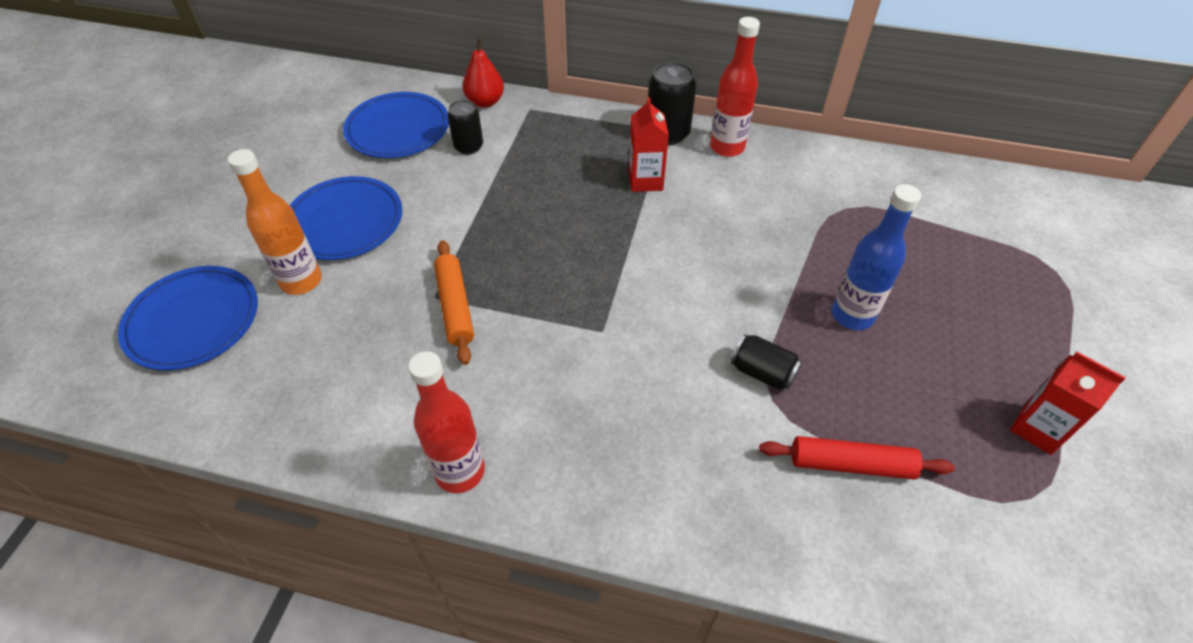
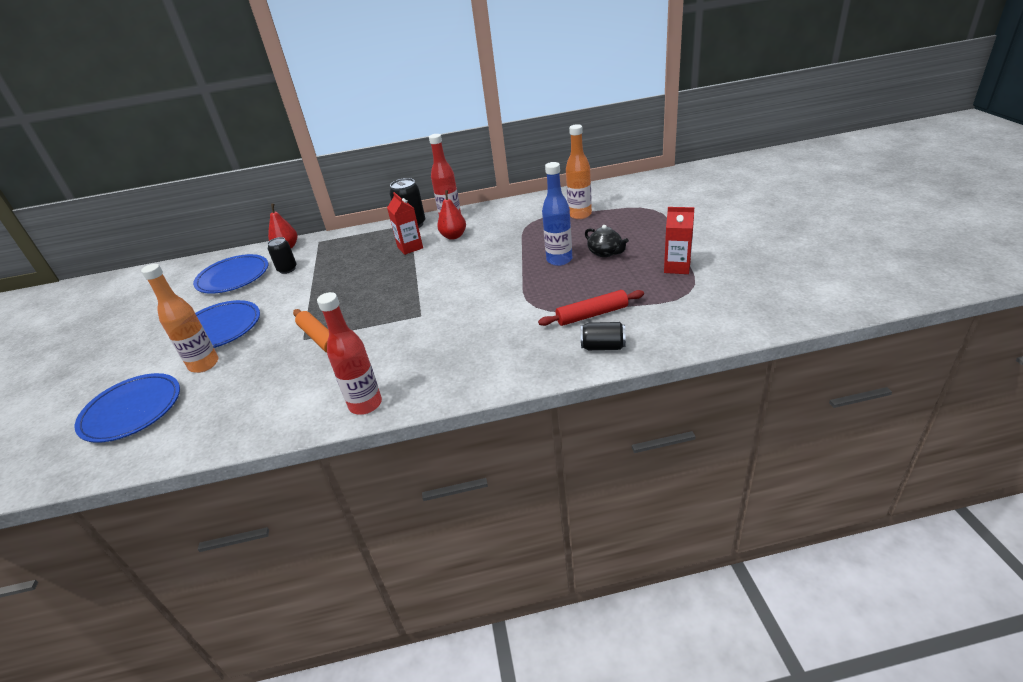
camera: 20 degrees left, 15 degrees down
(716, 186) = (453, 236): none -> red pear
(762, 373) = (523, 298): black can -> black can (603, 347)
(928, 228) = (580, 215): none -> orange bottle
(932, 335) = (605, 252): none -> black teapot

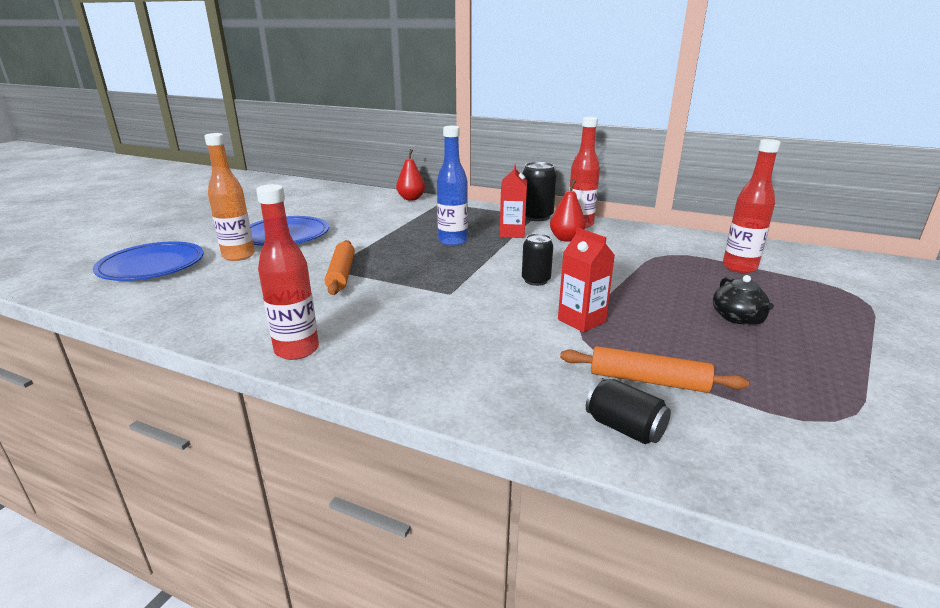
camera: 30 degrees right, 10 degrees down
(233, 277) = (345, 205): blue plate -> none
(287, 269) = (390, 213): black can -> black can (536, 280)
(559, 260) = (665, 302): blue bottle -> blue bottle (453, 241)
(580, 215) = (739, 267): orange bottle -> red bottle
(592, 315) = (648, 381): red rolling pin -> orange rolling pin
(677, 267) = (841, 378): red carton -> red carton (581, 321)

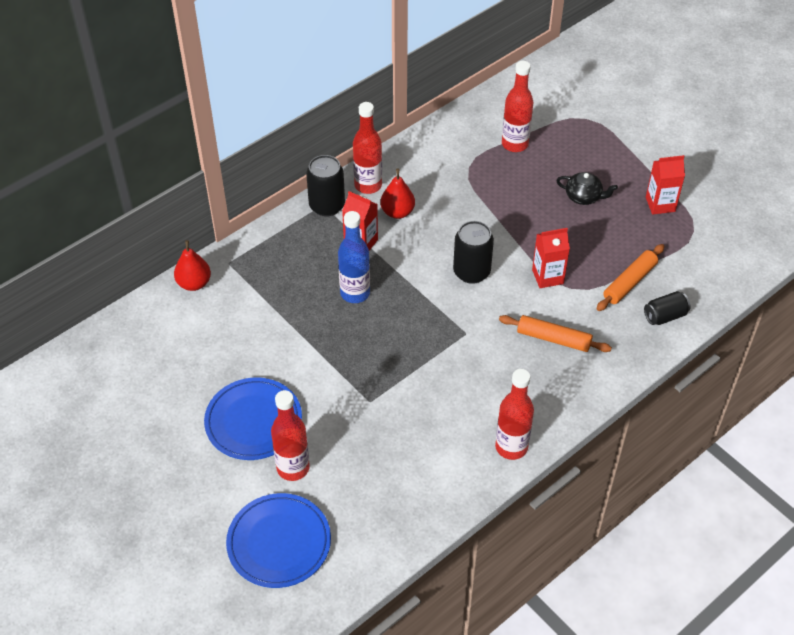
camera: 65 degrees left, 25 degrees up
(238, 256) = (293, 468): orange bottle -> red bottle
(341, 274) = (387, 395): orange rolling pin -> orange rolling pin (553, 339)
(536, 280) = (471, 272): black can -> black can, size x1.51
(828, 376) = (660, 204): none -> red carton

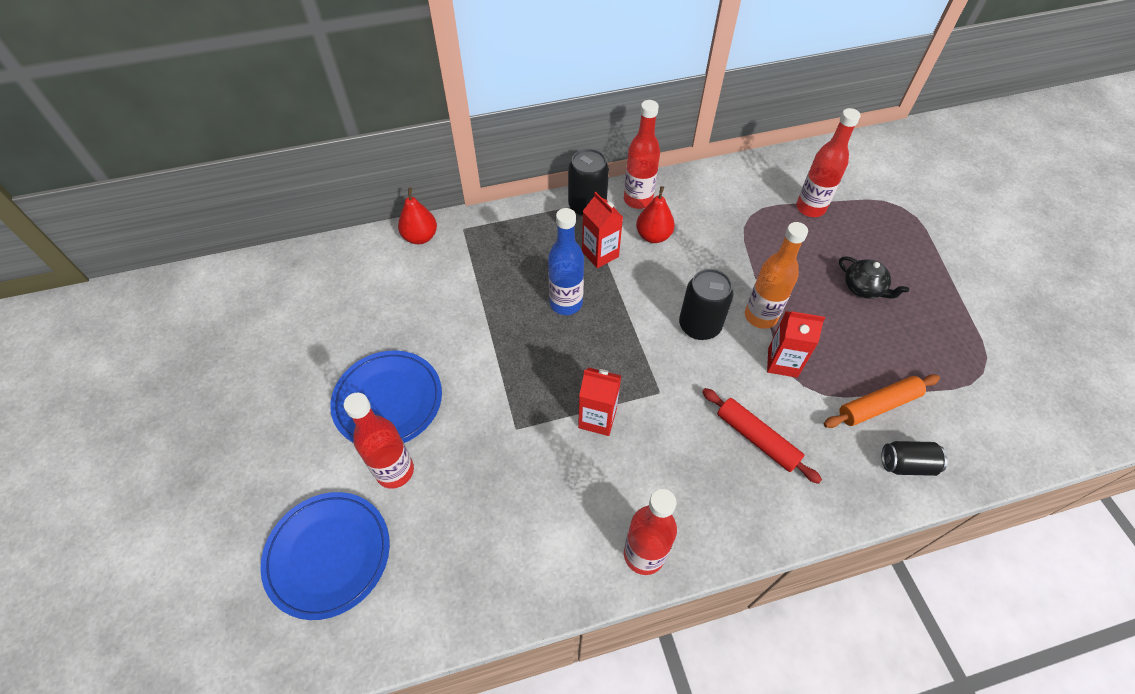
camera: 25 degrees right, 5 degrees up
(515, 247) = (760, 316): none -> orange bottle
(553, 339) = (756, 439): orange rolling pin -> red rolling pin
(660, 204) = (952, 327): red carton -> red carton (597, 418)

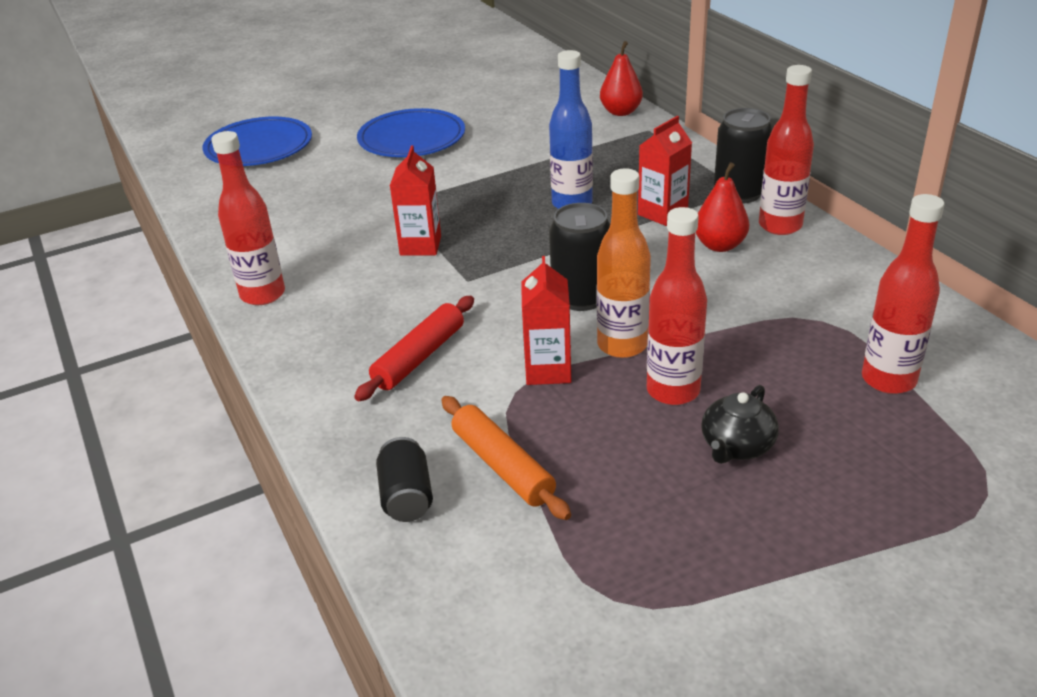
camera: 80 degrees right, 20 degrees down
(395, 471) = (339, 156): red bottle -> red bottle (673, 391)

